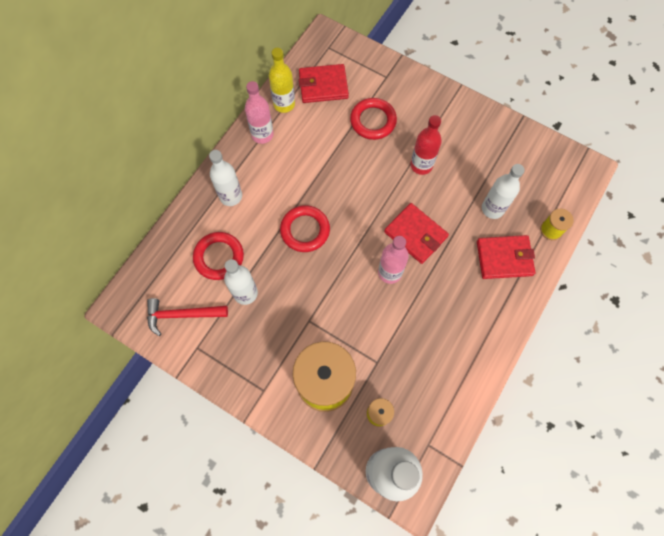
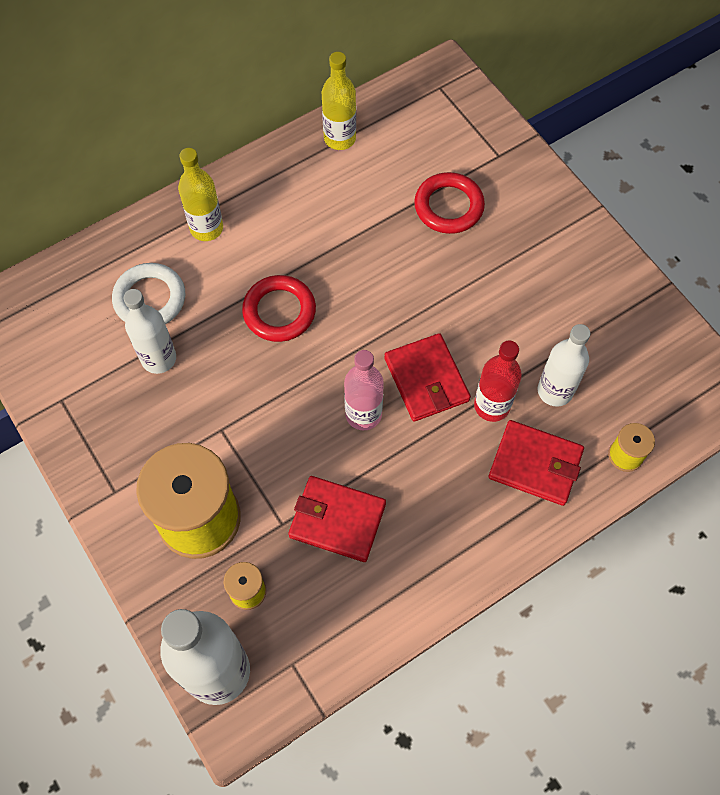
camera: 25 degrees right, 5 degrees down
(182, 315) = (65, 351): red hammer -> none
(219, 257) = (150, 299): red ring -> white ring
(231, 196) = (206, 228): white bottle -> yellow bottle
(262, 135) = (290, 166): pink bottle -> none
(323, 86) = (405, 134): red wallet -> red wallet (337, 520)
(421, 165) = (484, 291): red bottle -> red bottle (492, 406)

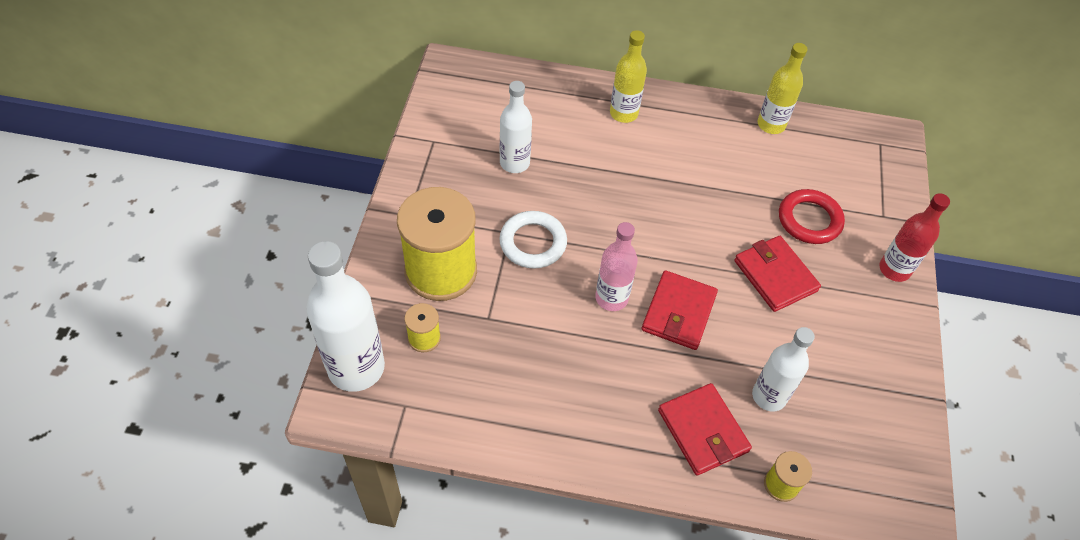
camera: 40 degrees right, 10 degrees down
(150, 299) = (545, 126): white ring -> white ring (533, 243)
(279, 311) = (620, 194): red ring -> none
(337, 520) = (525, 346): red wallet -> red wallet (775, 276)
(492, 406) = (709, 367): red bottle -> red bottle (894, 269)

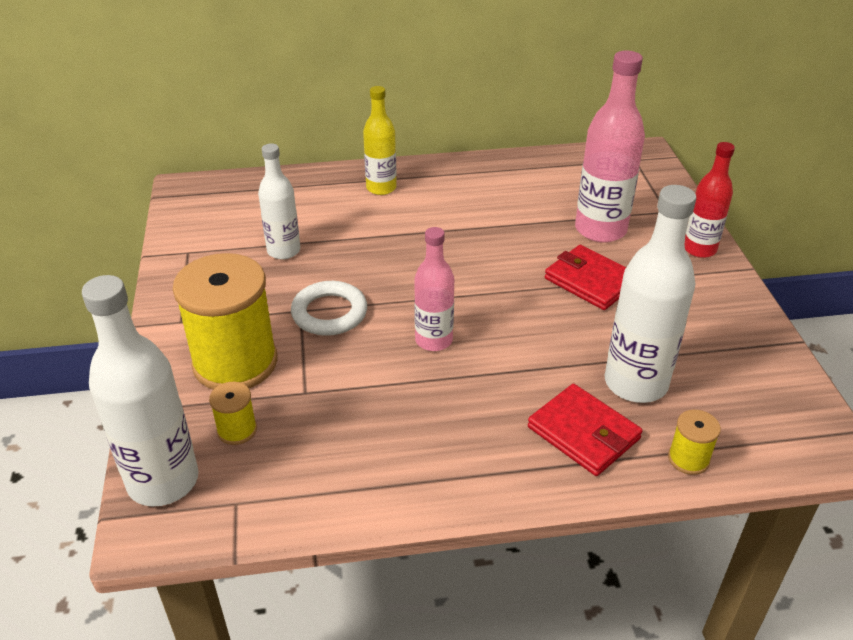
camera: 15 degrees left, 15 degrees down
(679, 312) = (509, 335): red wallet -> none
(769, 396) = (635, 383): white bottle -> white bottle, size x1.60
(771, 125) = (528, 167): yellow bottle -> none
(809, 220) = (600, 230): red ring -> pink bottle

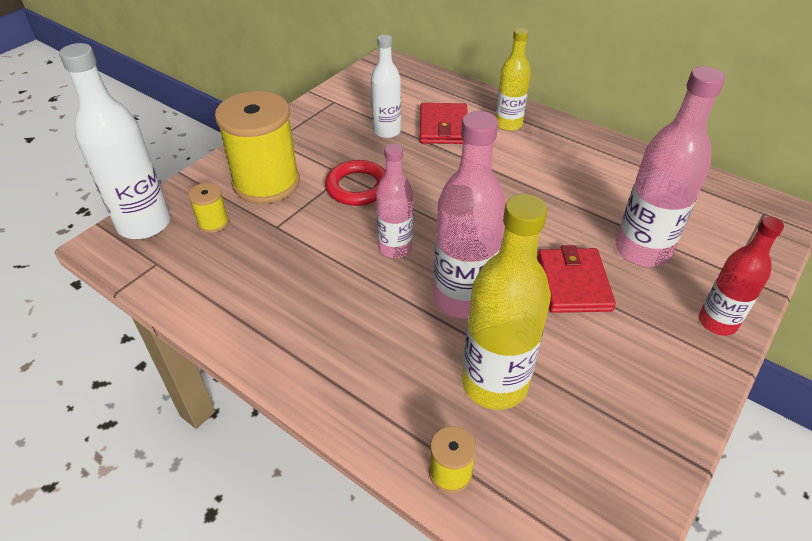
camera: 45 degrees right, 5 degrees up
(329, 313) = (358, 187): white ring -> red ring
(536, 342) = (462, 299): none -> pink bottle
(583, 433) = (401, 387): red wallet -> red wallet (443, 127)
(635, 383) = (494, 384): white bottle -> yellow bottle

